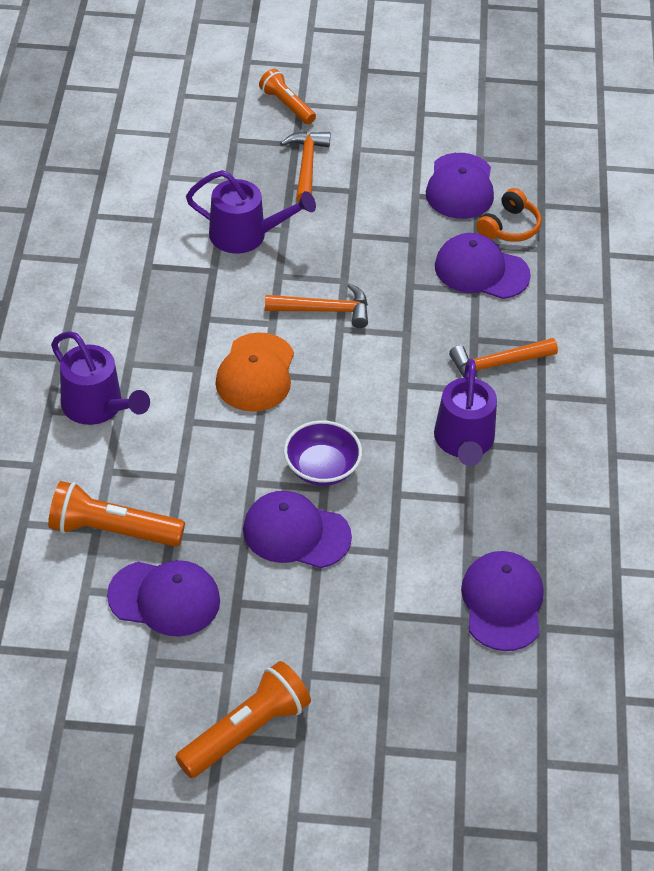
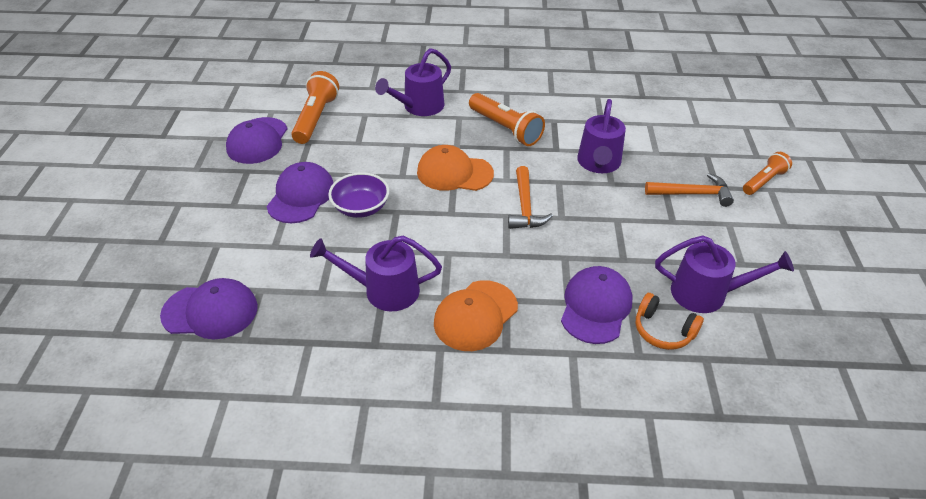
camera: 90 degrees right, 5 degrees down
(246, 731) = (143, 178): orange flashlight -> orange flashlight (505, 129)
(460, 187) = (707, 293): purple cap -> purple watering can
(497, 365) = (475, 315): orange hammer -> orange cap

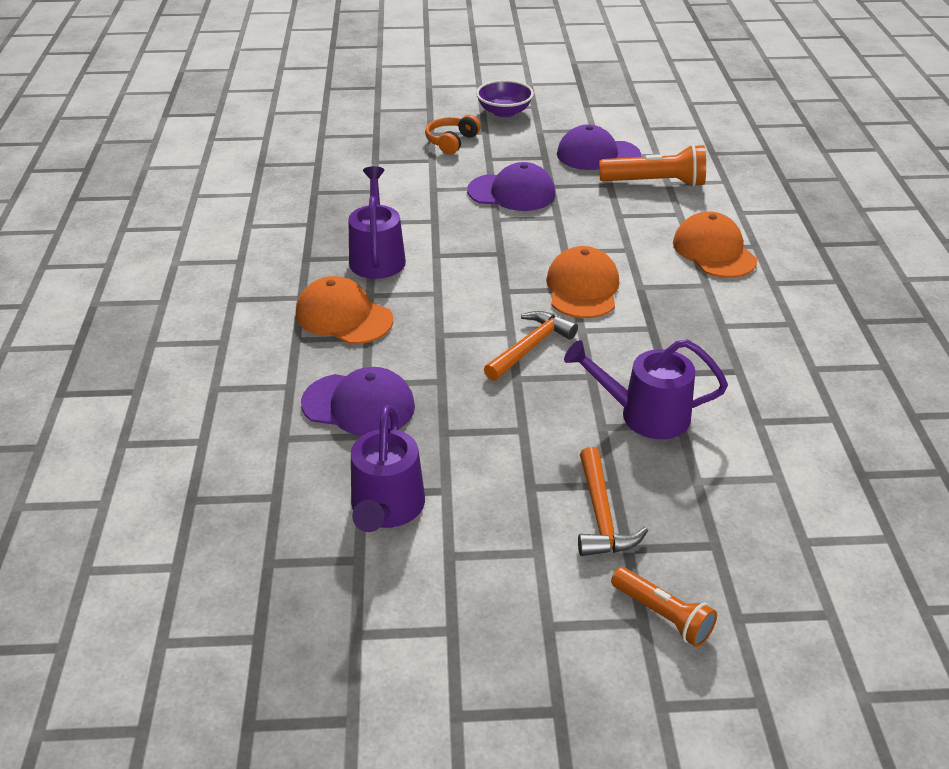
camera: 85 degrees right, 5 degrees down
(210, 311) = (346, 171): purple cap -> none
(361, 208) = (501, 230): purple bowl -> purple bowl (504, 112)
(419, 107) = (714, 251): purple watering can -> orange cap
(505, 129) = (696, 325): orange flashlight -> none
(525, 207) = (530, 347): orange hammer -> orange hammer turned 135 degrees clockwise
(663, 330) = (321, 461): orange headphones -> orange headphones (451, 142)

